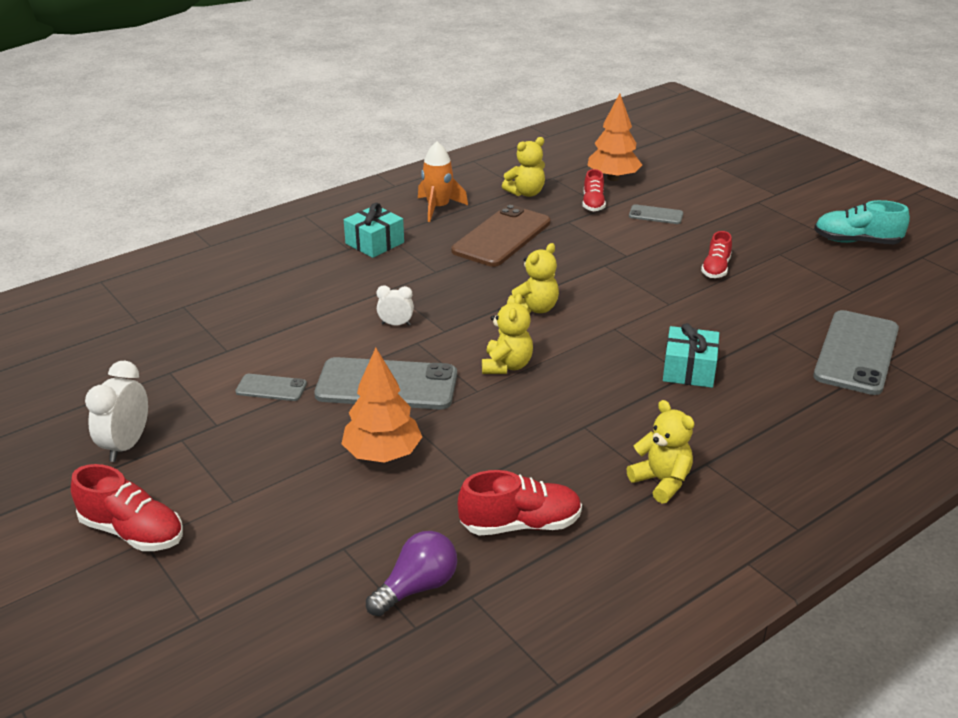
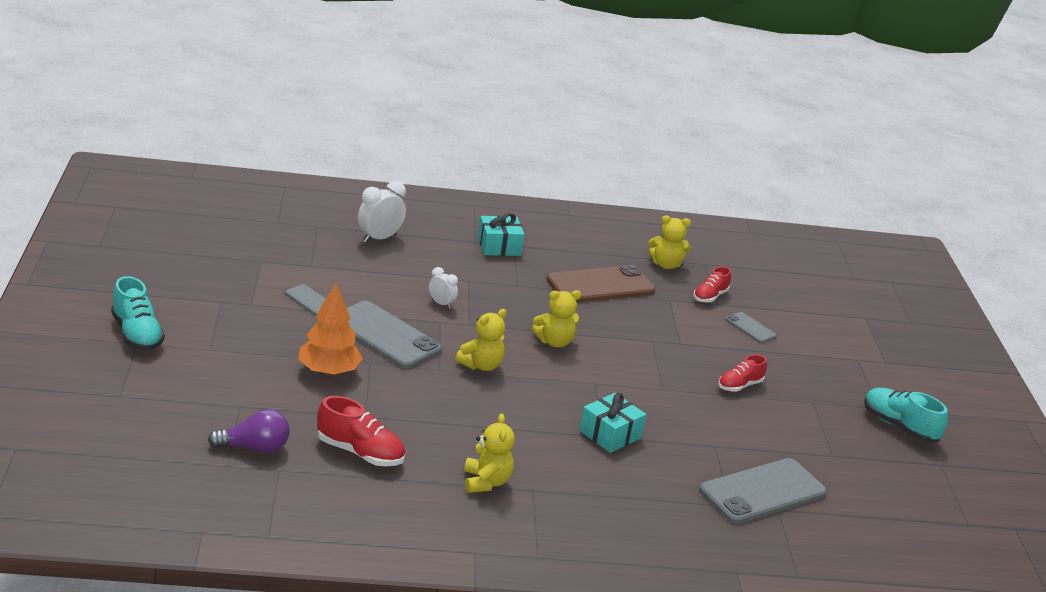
camera: 30 degrees right, 5 degrees down
(126, 445) = (186, 288): white clock -> white clock (379, 238)
(132, 532) = (137, 334): red shoe -> turquoise shoe
(438, 208) = (580, 244): orange rocket -> none
(613, 178) = (757, 286): orange tree -> none

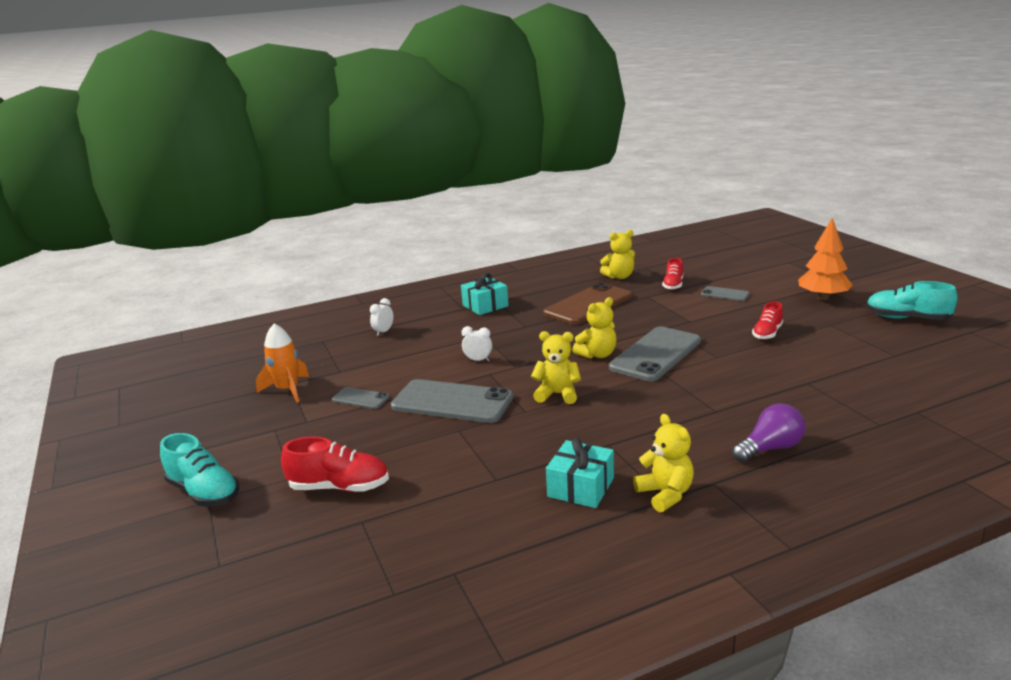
camera: 15 degrees left, 5 degrees down
(254, 267) = (288, 390): none -> orange rocket
(254, 448) = (409, 560): purple light bulb -> purple light bulb (770, 448)
(328, 372) = (426, 452): orange tree -> orange tree (823, 297)
(360, 453) = (522, 517): red shoe -> red shoe (339, 487)
(379, 238) = (383, 332): white clock -> white clock, size x0.59
(481, 365) = (557, 394): yellow teddy bear -> yellow teddy bear turned 105 degrees counterclockwise
(610, 434) = (719, 407): turquoise gift -> turquoise gift (581, 487)
(762, 492) = (887, 403): grey phone -> grey phone (655, 354)

